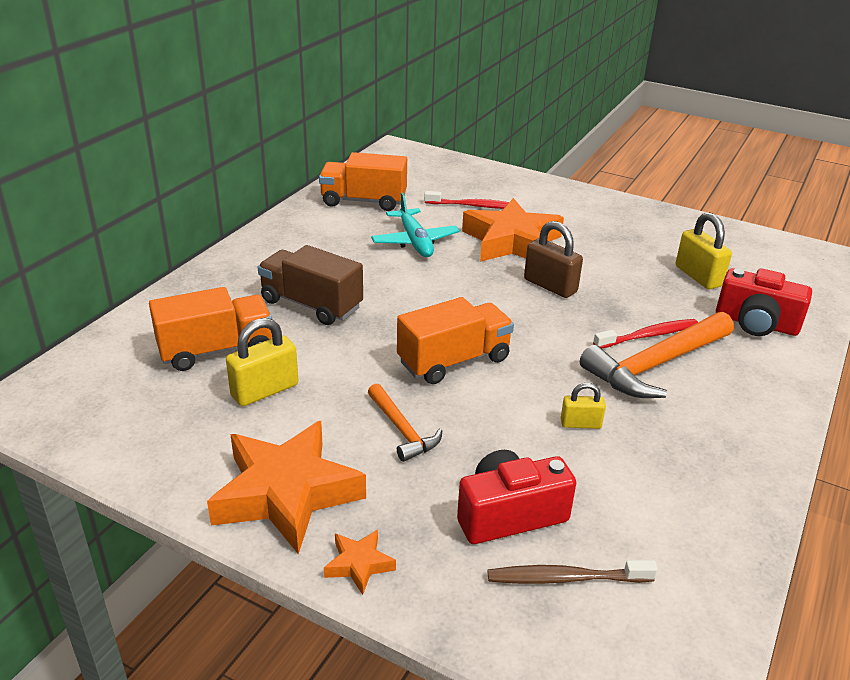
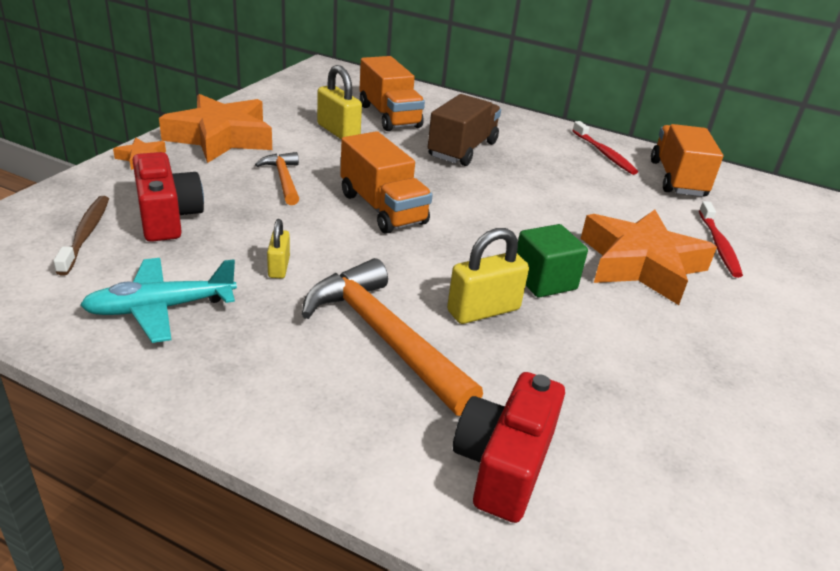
camera: 85 degrees right, 0 degrees up
(402, 430) = (283, 179): orange hammer -> orange hammer turned 105 degrees clockwise
(415, 241) = (604, 202): turquoise plane -> turquoise plane (160, 308)
(550, 286) = (544, 281): brown padlock -> green cube
(648, 335) = (448, 342): red toothbrush -> red toothbrush (604, 153)
(698, 276) = (629, 426): yellow padlock -> yellow padlock (483, 310)

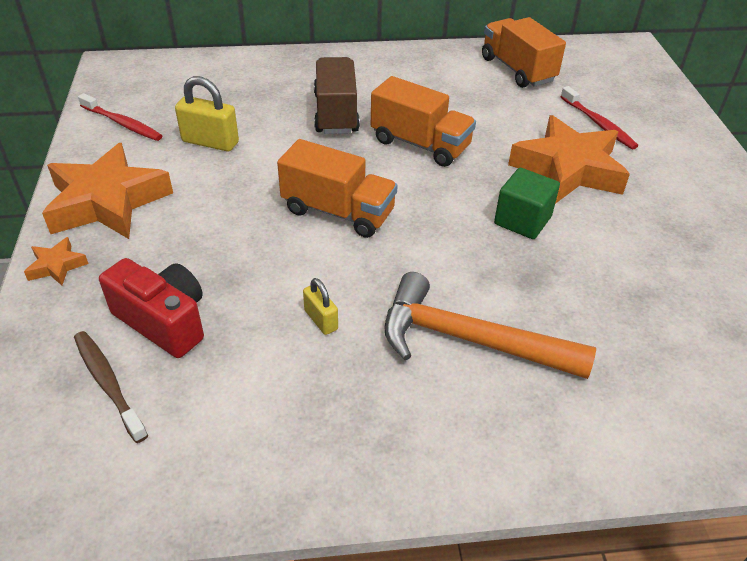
camera: 30 degrees left, 10 degrees up
(160, 308) = (271, 420): turquoise plane -> none
(283, 179) = (221, 223): orange hammer -> none
(389, 116) = (236, 102): orange truck -> orange truck (420, 144)
(483, 310) = (510, 273): yellow padlock -> none
(503, 464) = (647, 398): red camera -> none
(604, 153) = (445, 67): red toothbrush -> red toothbrush (122, 123)

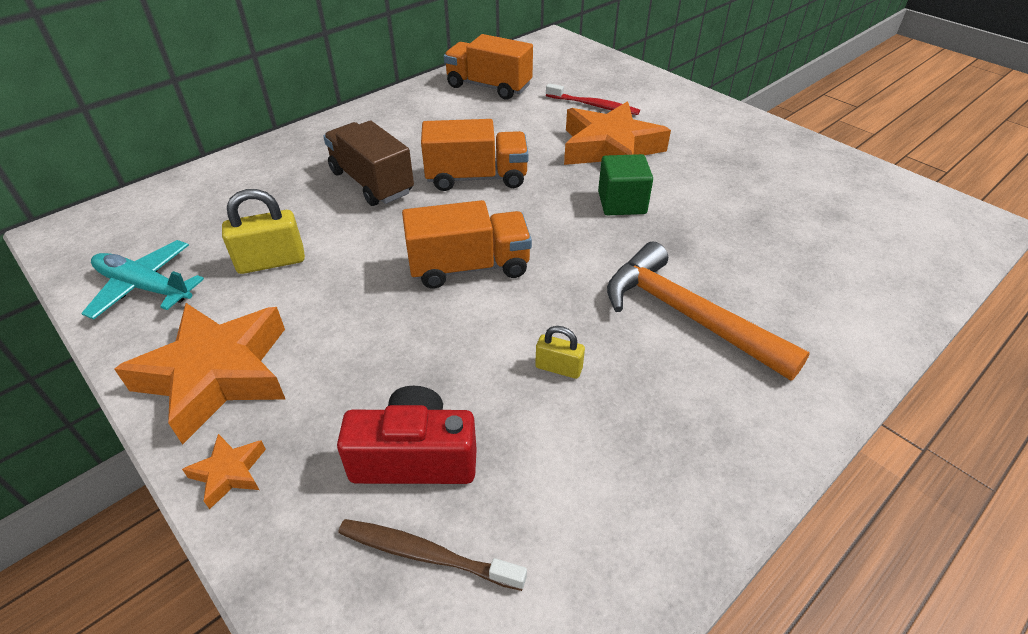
camera: 35 degrees left, 0 degrees up
(122, 123) = (145, 287): red toothbrush -> turquoise plane
(470, 340) = (688, 316): orange hammer -> orange hammer turned 60 degrees clockwise

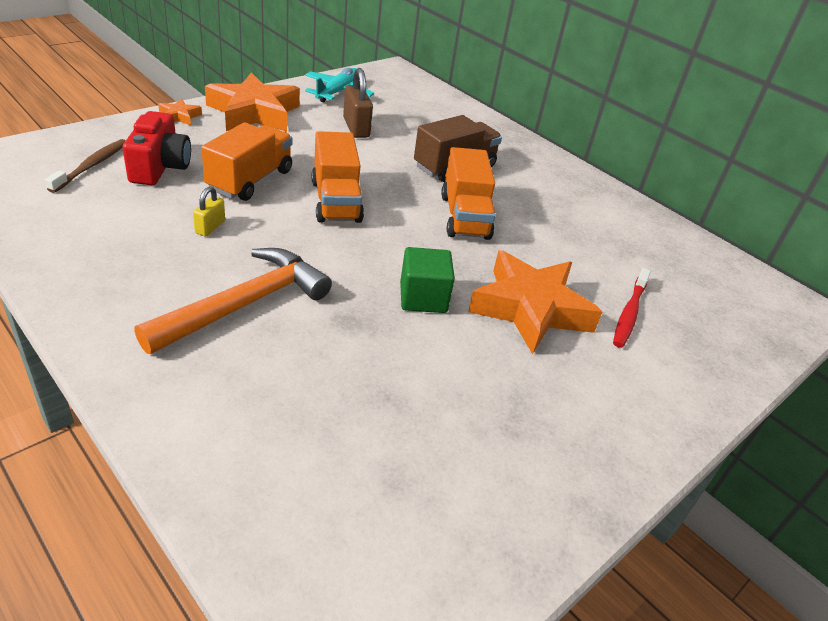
camera: 85 degrees right, 5 degrees down
(271, 262) = (356, 128): yellow padlock -> brown padlock
(489, 86) = (648, 242): orange truck -> orange truck (250, 180)

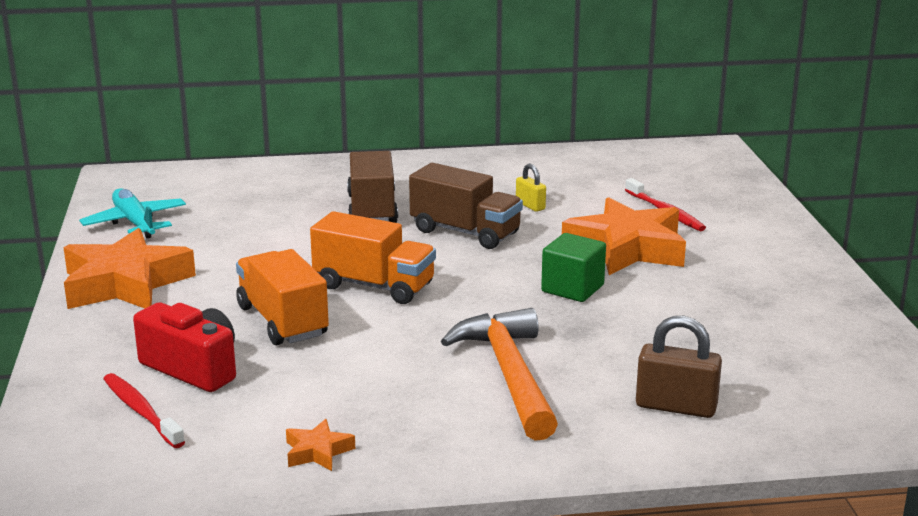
camera: 50 degrees left, 15 degrees down
(91, 166) = (141, 411): brown toothbrush -> red toothbrush
(179, 116) = (77, 331): orange star -> orange star (317, 452)
(210, 227) = (356, 364): yellow padlock -> yellow padlock (530, 205)
(356, 128) = (233, 235): brown padlock -> brown padlock (676, 406)
(464, 217) = (465, 232): orange truck -> brown truck

